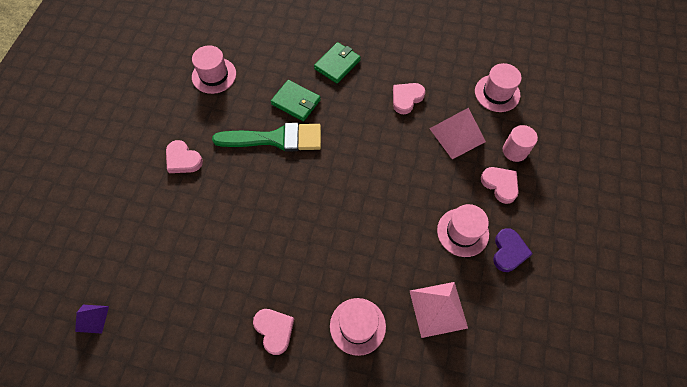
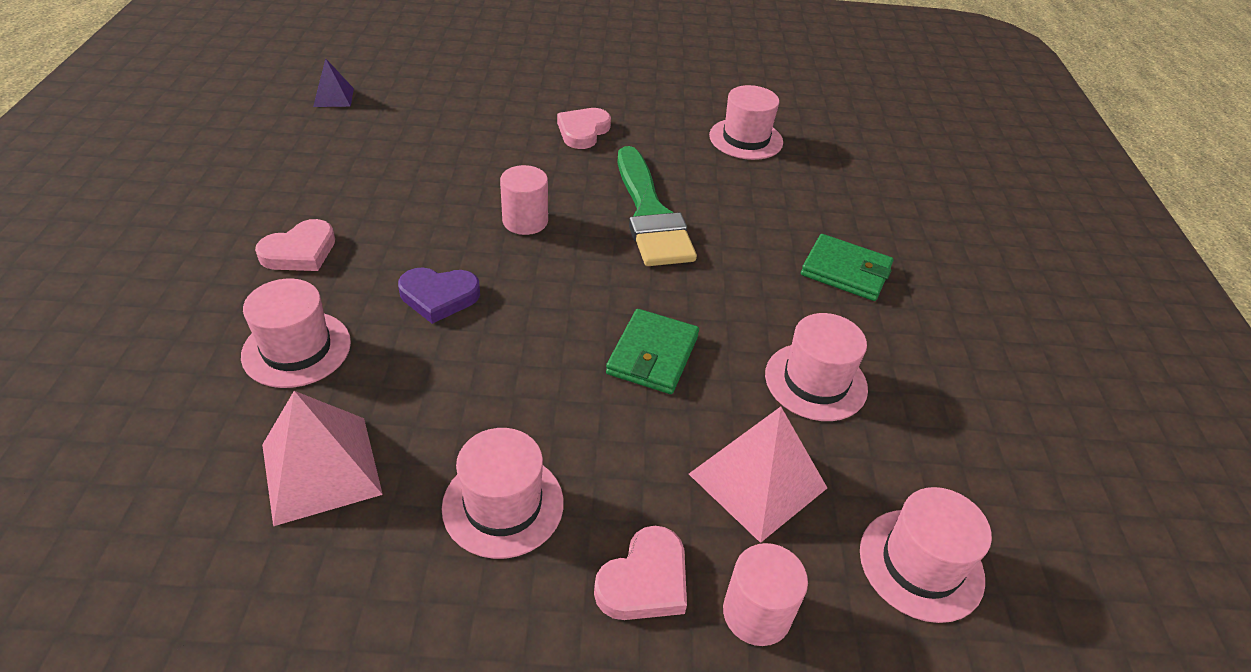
camera: 75 degrees right, 20 degrees down
(269, 203) = (525, 221): none -> pink cylinder
(296, 102) = (734, 228): green wallet -> green wallet (652, 355)
(406, 98) = (815, 381): pink heart -> pink hat
(509, 251) = (461, 606): purple heart -> purple heart (439, 297)

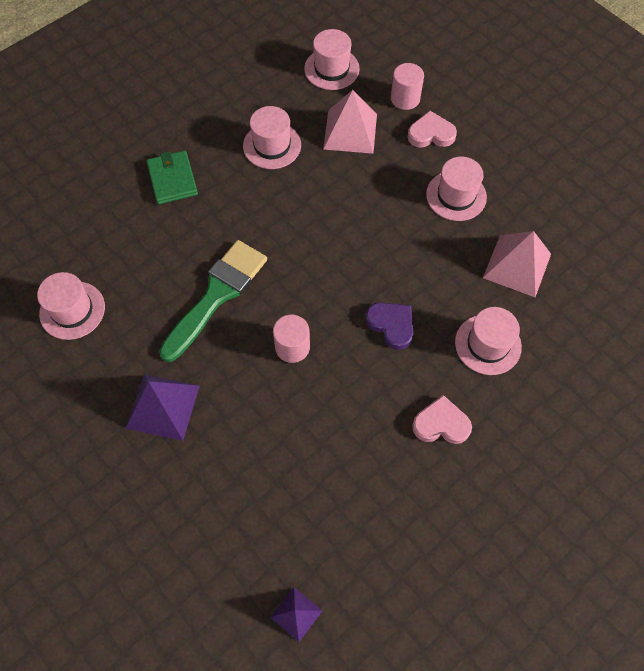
camera: 130 degrees left, 20 degrees up
(583, 131) = (163, 407): pink heart -> purple pyramid
(652, 355) = (325, 210): green wallet -> none

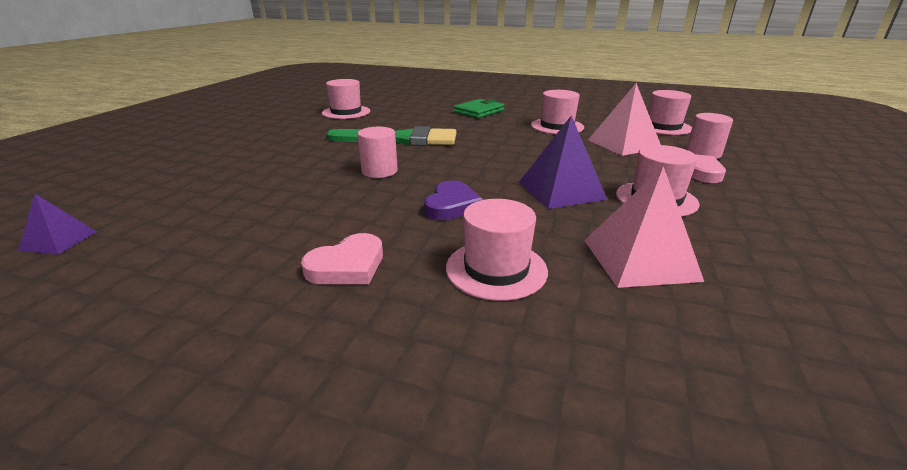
camera: 60 degrees right, 35 degrees down
(163, 407) = (285, 145): purple pyramid -> purple pyramid (561, 190)
(441, 424) = (347, 266): pink heart -> pink heart turned 75 degrees clockwise

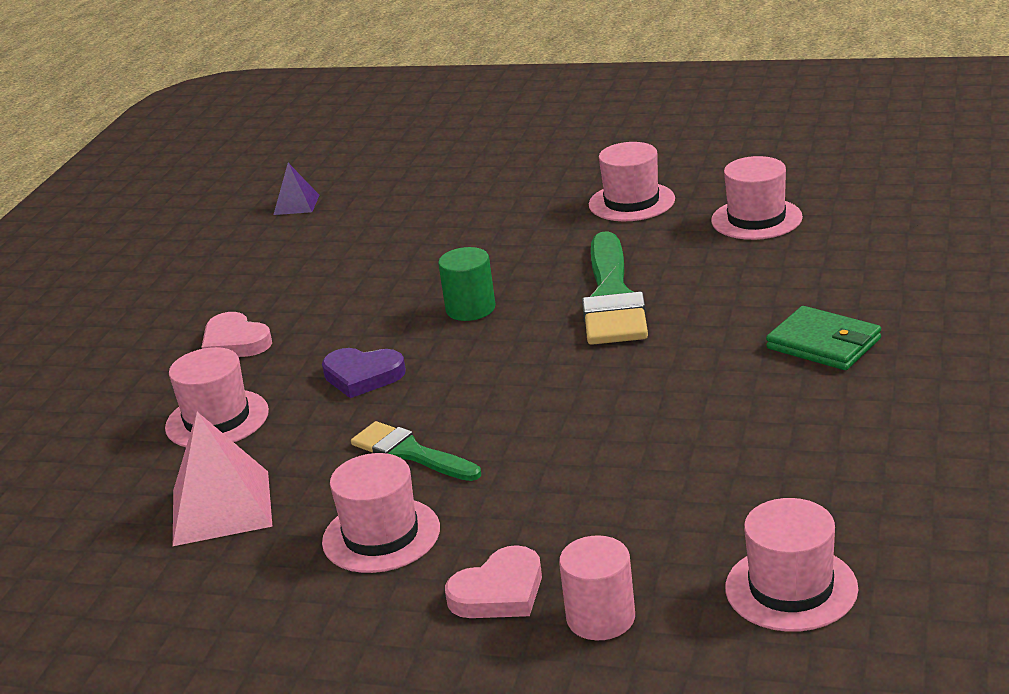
camera: 90 degrees right, 0 degrees up
(379, 171) = (470, 309): pink cylinder -> green cylinder
(557, 126) = (742, 442): pink hat -> pink hat (631, 202)
(561, 190) = (410, 453): purple pyramid -> green brush
(624, 144) = (643, 521): pink pyramid -> none

